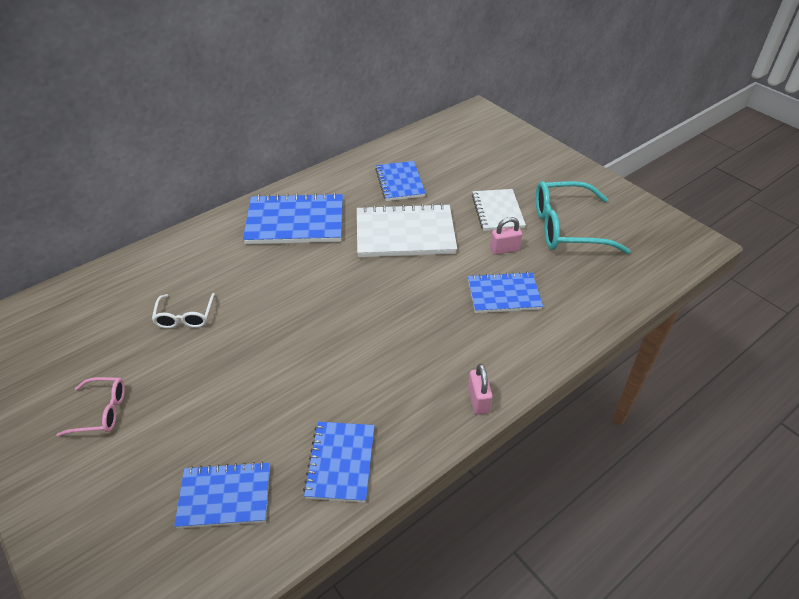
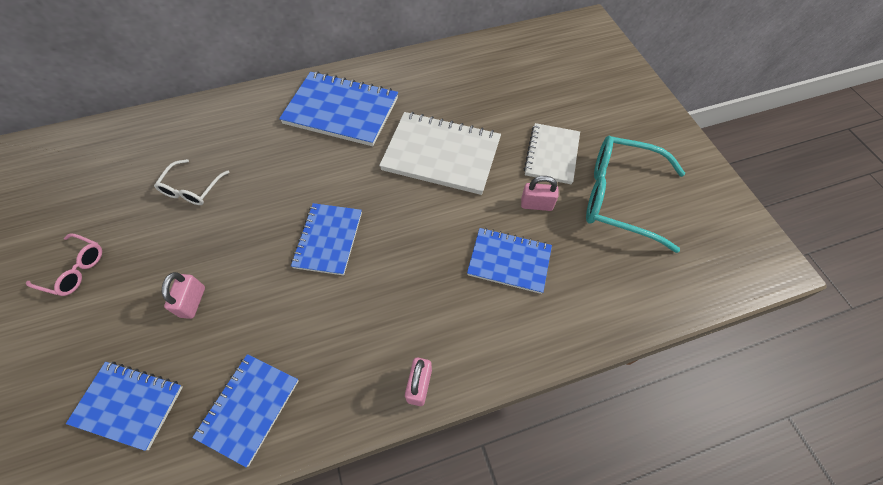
camera: 20 degrees right, 15 degrees up
(240, 402) = (193, 302): none -> pink padlock
(400, 183) = (465, 92): blue notebook -> blue notebook (328, 240)

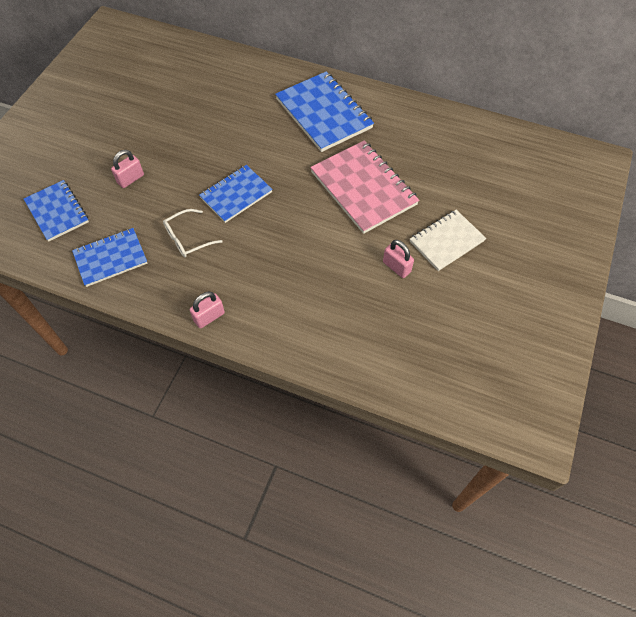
camera: 40 degrees right, 0 degrees up
(75, 269) = (87, 118): pink glasses -> none
(192, 189) = (185, 109): white glasses -> white glasses (188, 238)
(441, 155) = (363, 188): white notebook -> pink notebook
(509, 261) = (337, 289): blue notebook -> none
(620, 197) = (466, 305): turquoise glasses -> none

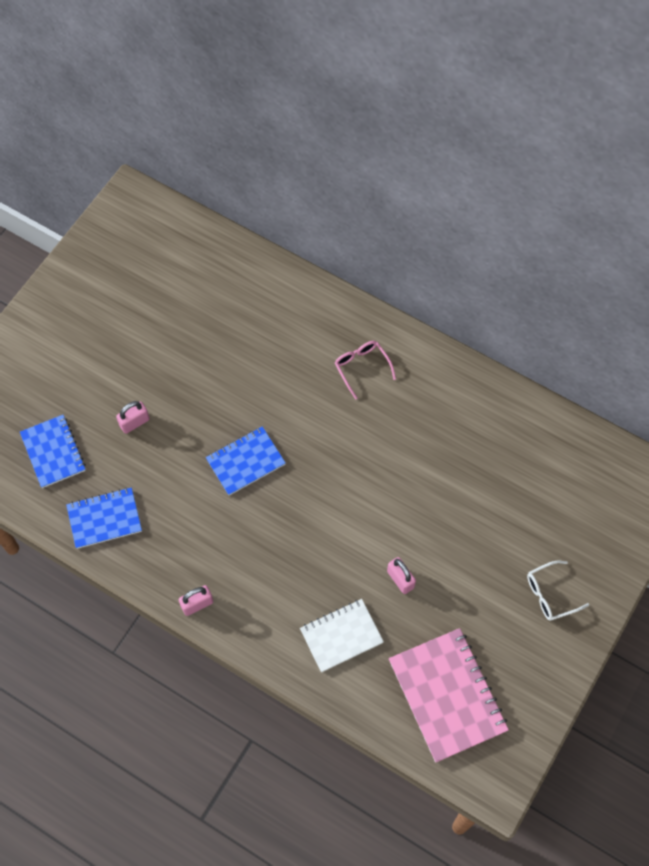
camera: 10 degrees right, 5 degrees up
(188, 238) = (187, 508): white glasses -> white glasses (550, 594)
(324, 113) = (362, 368): blue notebook -> pink glasses
(363, 188) = (386, 476): pink notebook -> pink notebook (447, 695)
(446, 241) = (461, 557): white notebook -> white notebook (341, 636)

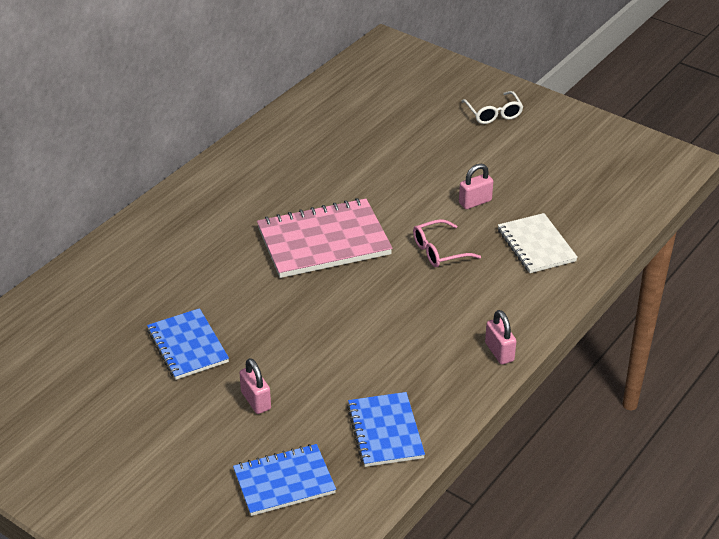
camera: 85 degrees left, 25 degrees down
(245, 462) = (325, 306): blue notebook -> blue notebook (187, 346)
(362, 368) = (225, 212): pink glasses -> pink glasses (439, 251)
(447, 695) = (595, 181): pink notebook -> pink notebook (323, 241)

